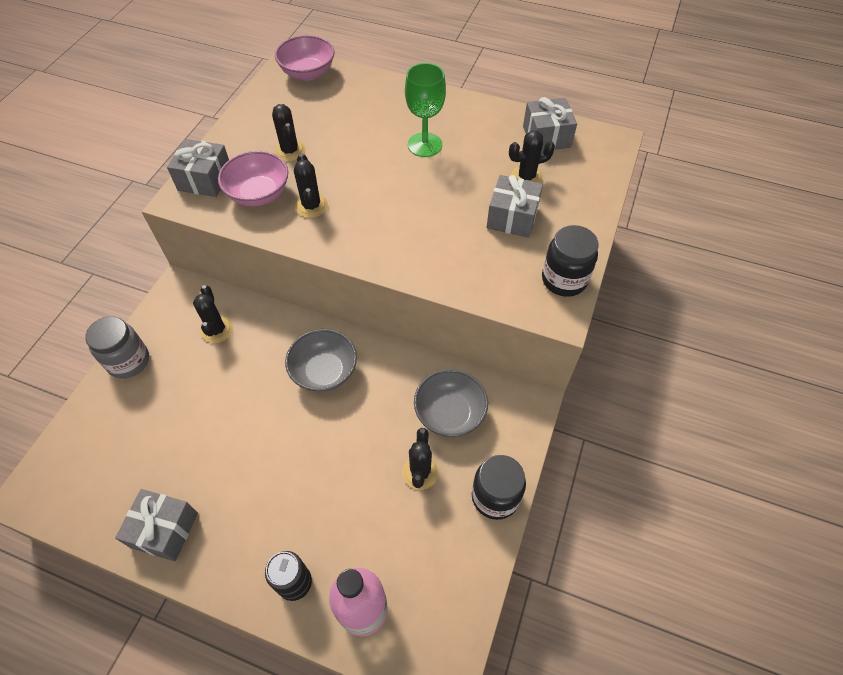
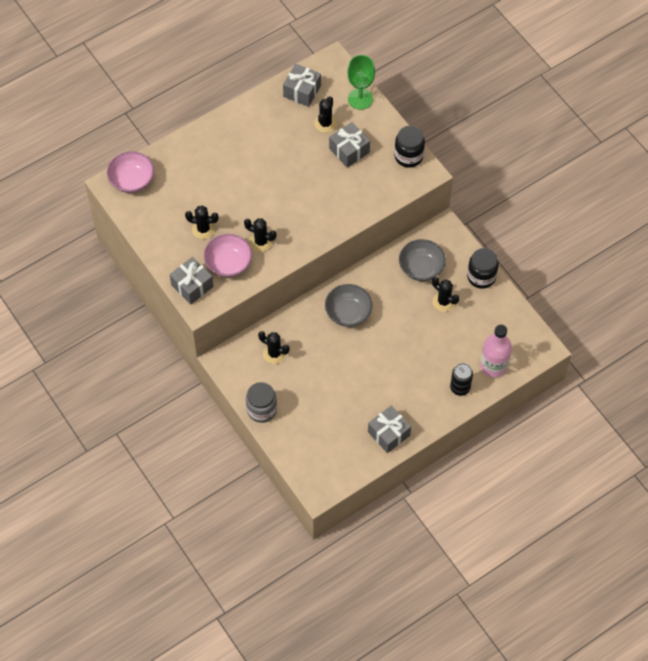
camera: 55 degrees left, 5 degrees up
(425, 145) = (257, 156): green goblet -> green goblet (360, 99)

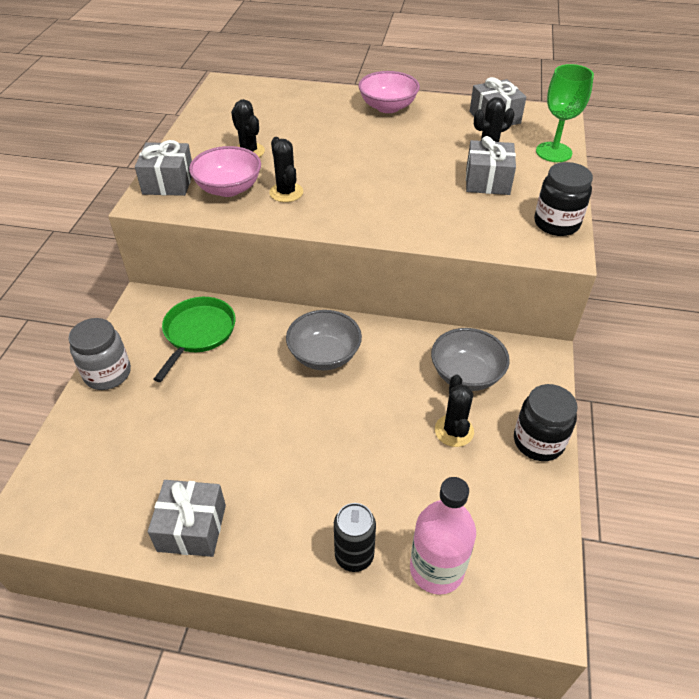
camera: 45 degrees right, 15 degrees down
(132, 180) = (245, 90): pink bowl -> pink bowl (388, 107)
(274, 353) = (198, 333): black cactus -> green pan

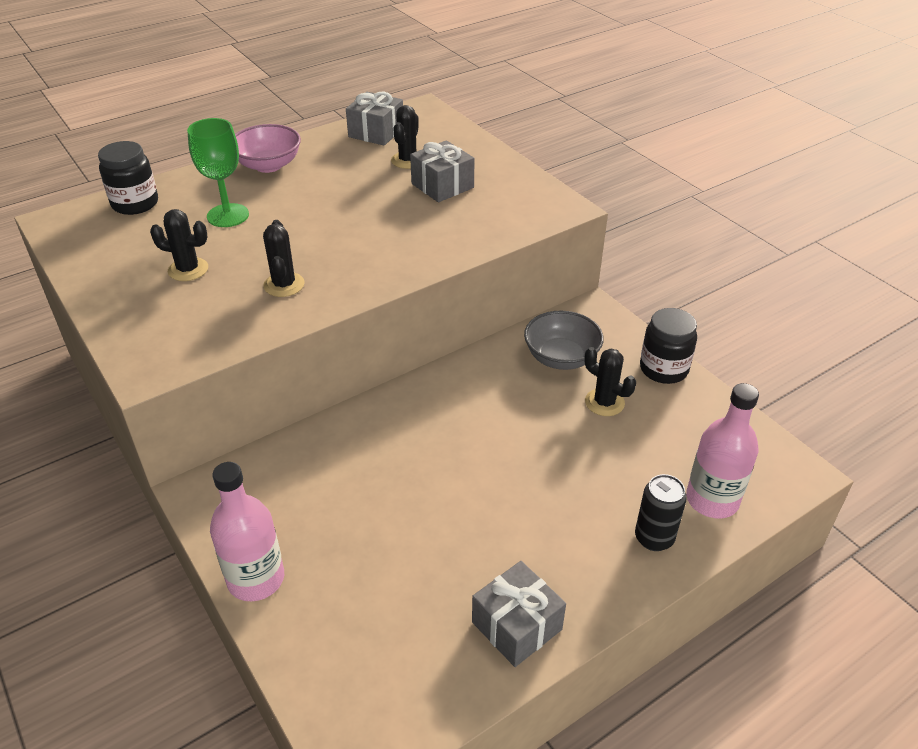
camera: 45 degrees left, 5 degrees down
(107, 374) = (256, 579): grey jar -> pink bottle
(168, 182) = (143, 342): grey gift -> none
(198, 333) = (297, 480): green pan -> none
(228, 188) = (220, 312): pink bowl -> none
(286, 192) = (284, 285): black cactus -> black cactus turned 60 degrees clockwise
(324, 355) = (437, 418): grey bowl -> none
(553, 152) = (460, 139): green goblet -> green goblet (228, 215)
(556, 223) = (535, 191): black jar -> black jar (135, 204)

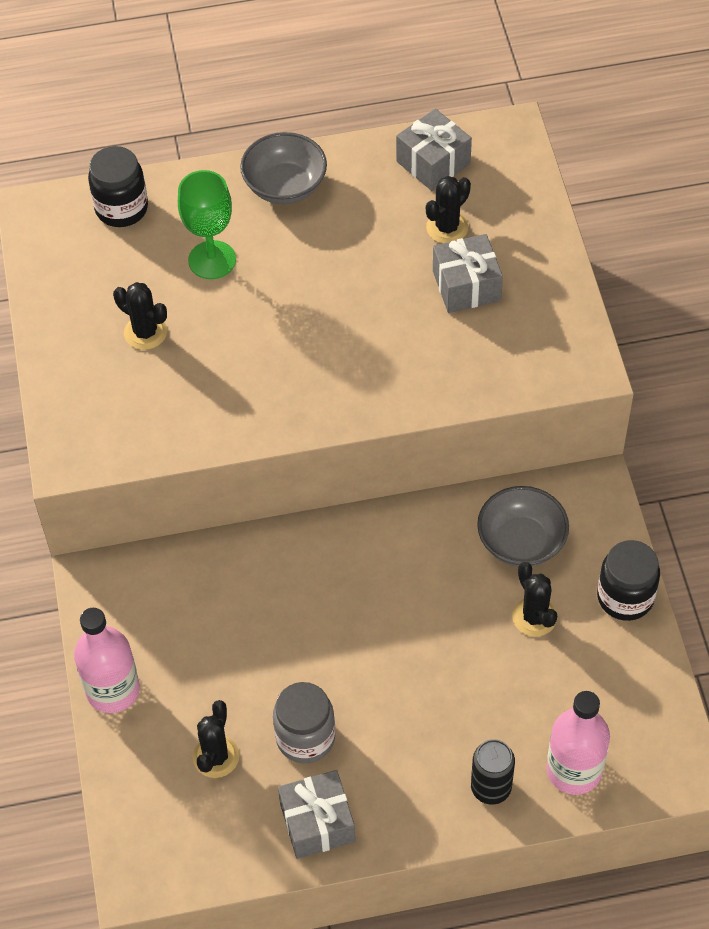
camera: 25 degrees right, 15 degrees up
(268, 165) = (285, 186): pink bowl -> grey bowl
(284, 285) = (232, 387): black cactus -> black cactus (216, 757)
(465, 555) = (305, 737): none -> grey jar

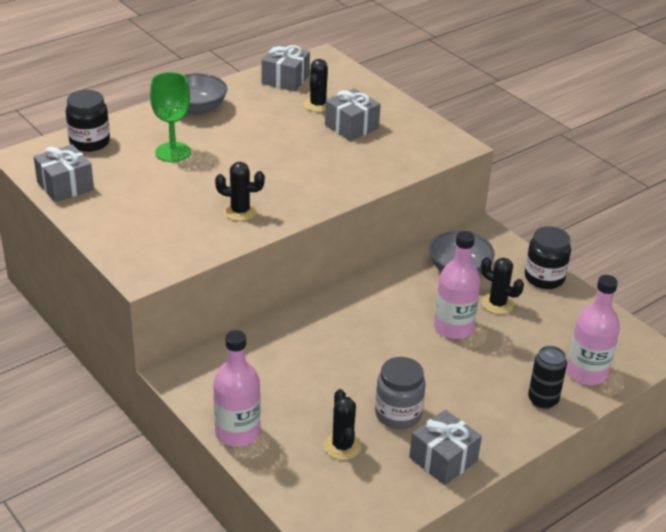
camera: 30 degrees left, 20 degrees down
(56, 279) = (65, 186): none -> grey gift
(145, 332) = (152, 196): black cactus -> black cactus (240, 211)
(453, 634) = (453, 328): none -> pink bottle

